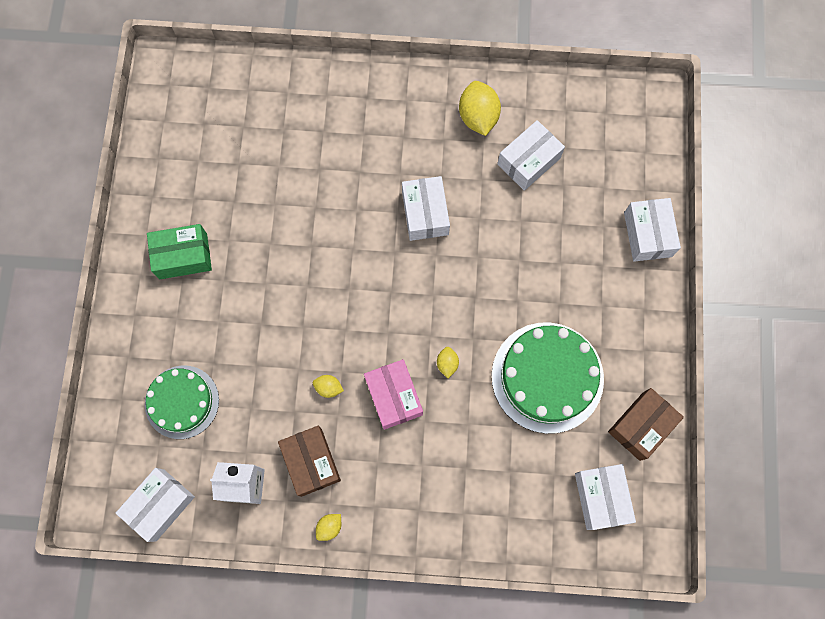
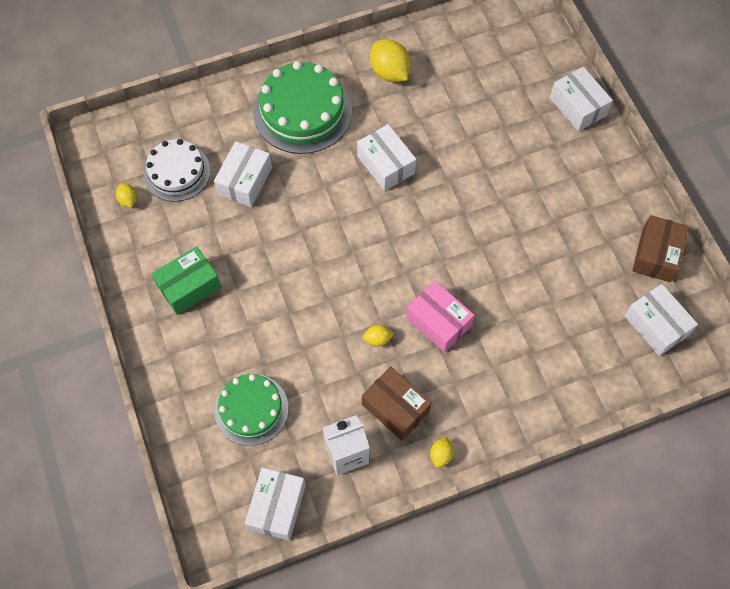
camera: 25 degrees left, 10 degrees down
(226, 135) = (177, 172): none -> white cake
(447, 364) = (469, 275): yellow lemon -> yellow lemon (128, 200)
(528, 161) = (450, 90): white box -> white box (245, 181)
(547, 377) = (559, 250): green cake -> green cake (302, 111)

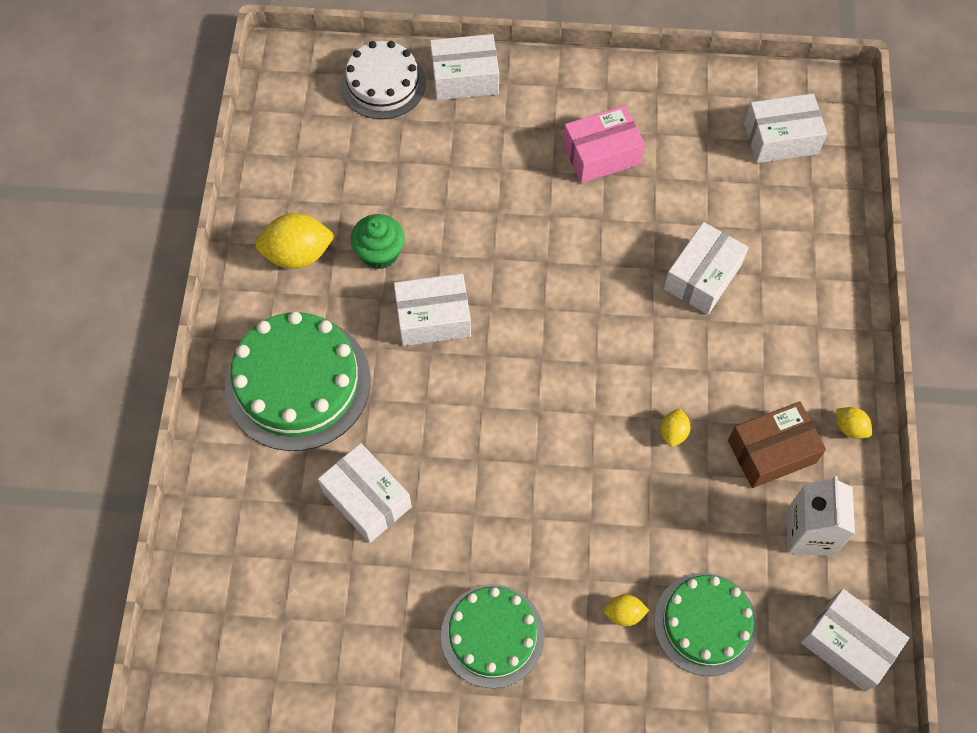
camera: 65 degrees left, 0 degrees up
(128, 200) = (315, 668): yellow lemon -> yellow lemon (624, 613)
(177, 172) = (305, 583): white cake -> white cake (383, 83)
(189, 286) = (492, 635): green box -> green cake
(415, 115) = (379, 253): none -> green cupcake
(438, 322) = (679, 354): pink box -> pink box (601, 154)
(507, 314) = (702, 277): none -> white box
(656, 255) = (696, 96): brown box -> none

